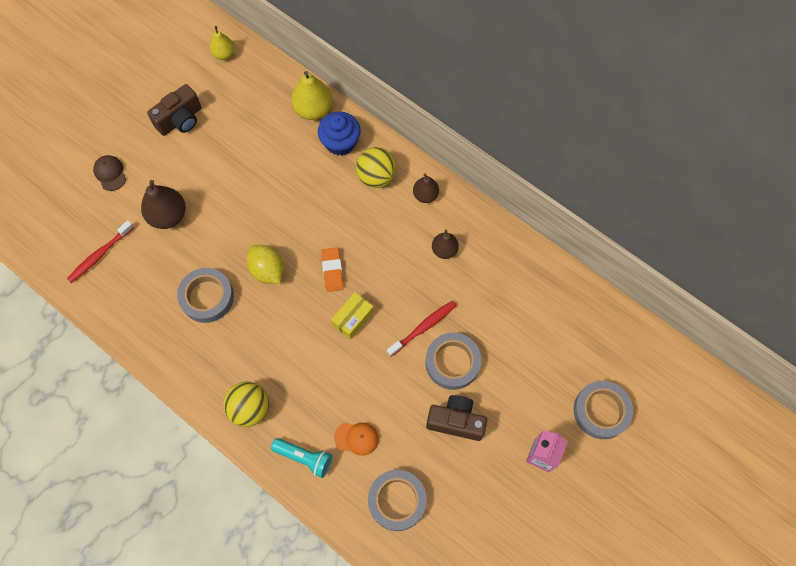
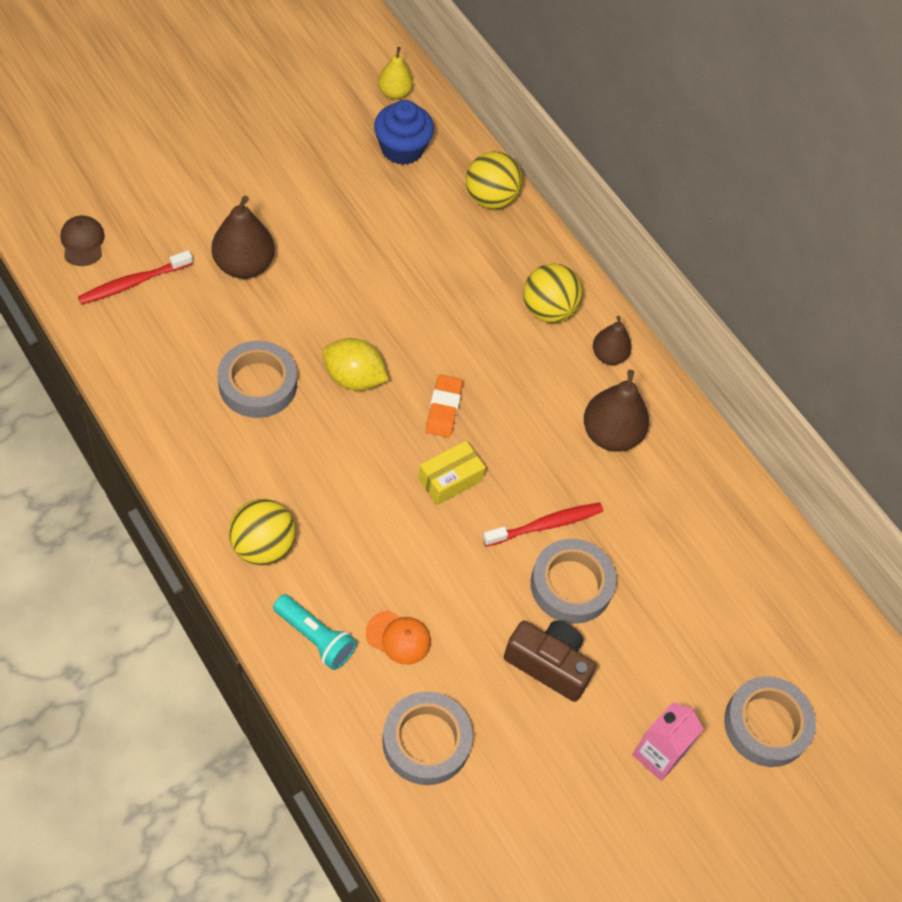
camera: 10 degrees right, 10 degrees down
(110, 173) = (186, 188): brown cap -> brown cap (82, 242)
(180, 120) = (306, 153): brown camera -> none
(267, 270) = (354, 378): yellow lemon -> yellow lemon turned 45 degrees counterclockwise
(313, 109) = (490, 198): yellow pear -> yellow ball
(340, 142) = (513, 251): blue cupcake -> blue cupcake (402, 149)
(444, 250) = (611, 434): brown pear -> brown pear, size x1.62

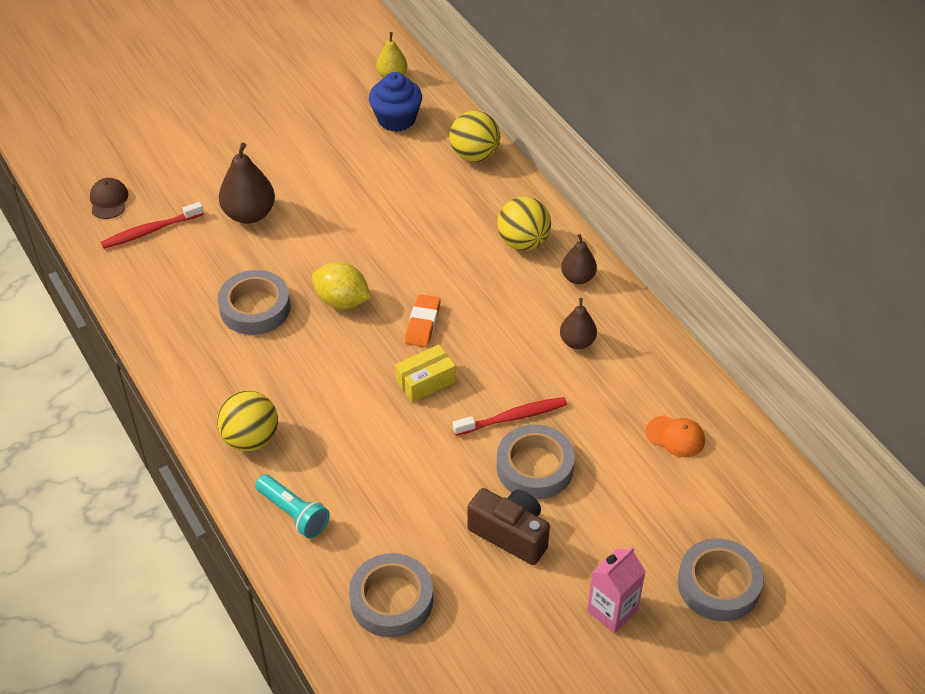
camera: 10 degrees right, 10 degrees down
(398, 637) = (370, 512): orange cap -> orange cap (675, 436)
(611, 434) = (577, 342): brown pear -> brown pear, size x0.62

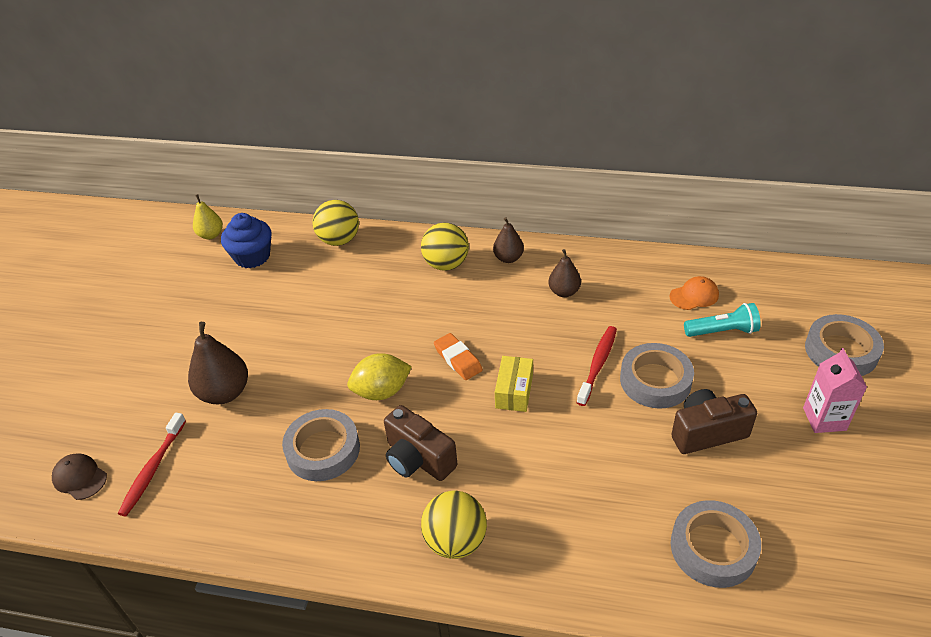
camera: 45 degrees left, 5 degrees down
(293, 513) = (564, 560): turquoise flashlight -> turquoise flashlight (722, 331)
(300, 368) = (418, 459): none -> brown camera

